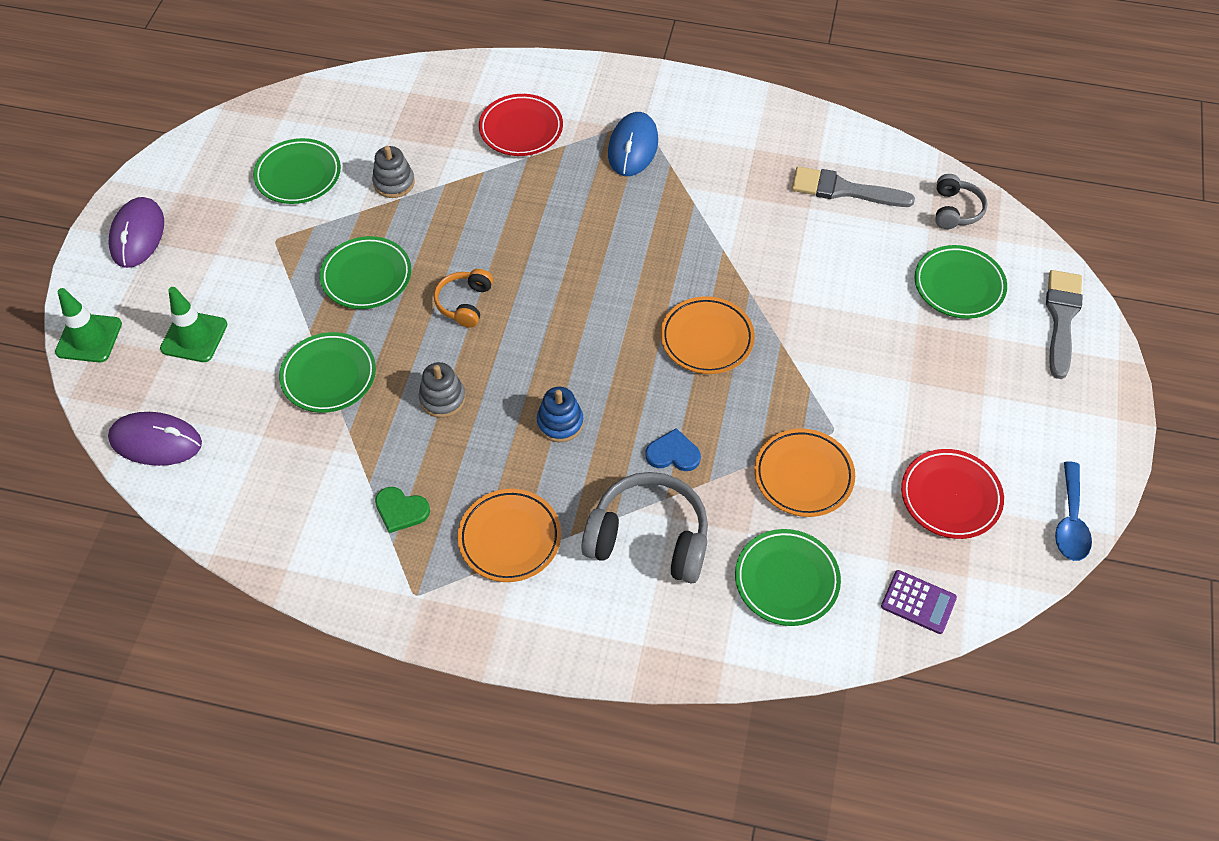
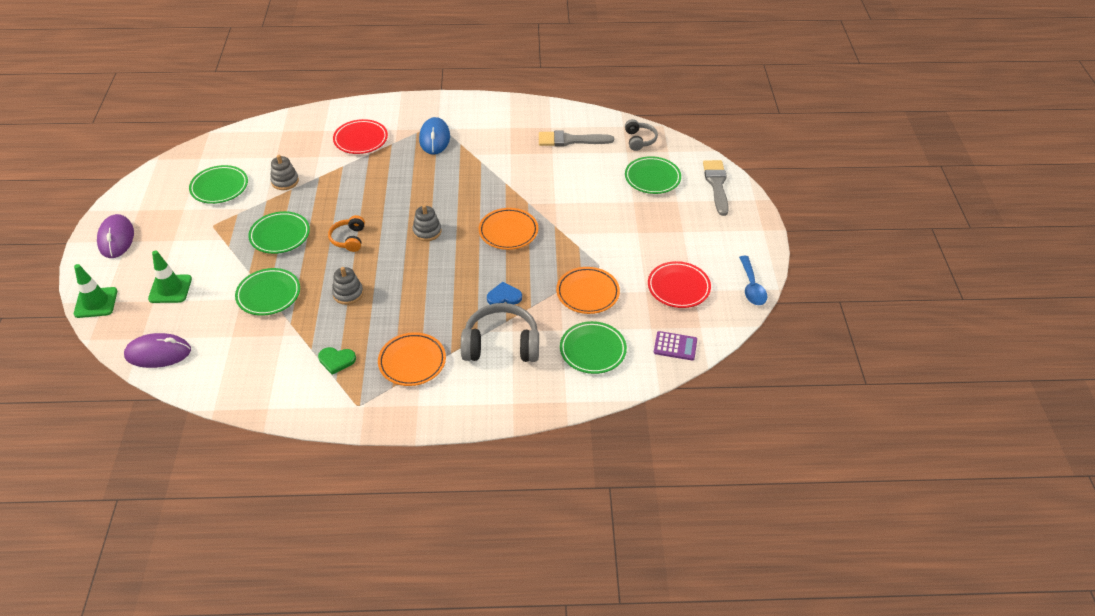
camera: 15 degrees left, 10 degrees down
(560, 423) = (428, 293): blue stacking toy -> none
(583, 313) = (427, 231): none -> grey stacking toy

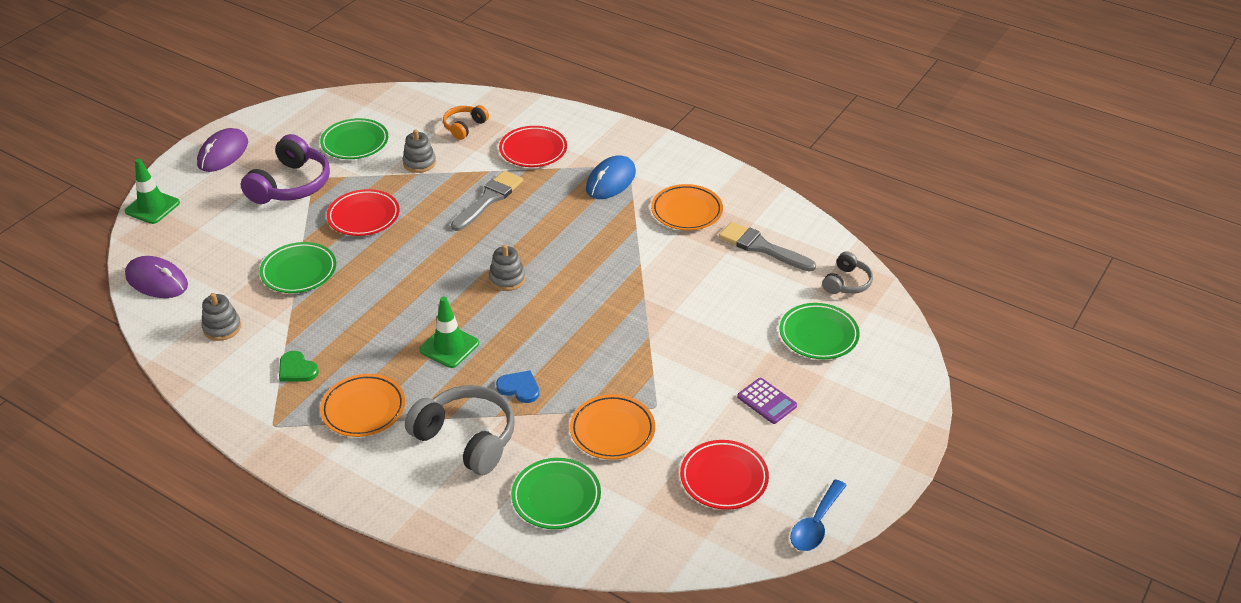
camera: 35 degrees right, 5 degrees down
(170, 289) = (222, 224): green traffic cone -> green traffic cone (449, 346)
(198, 238) = (291, 185): none -> purple headphones
(280, 235) = (364, 216): green plate -> red plate
(348, 293) = (370, 307): grey stacking toy -> grey stacking toy (222, 328)
(349, 239) = (423, 250): orange headphones -> orange headphones (464, 127)
(508, 231) = (591, 319): orange plate -> orange plate (686, 211)
(675, 346) = (653, 543): purple calculator -> purple calculator (766, 401)
(716, 185) = (893, 380): grey brush -> grey brush (488, 199)

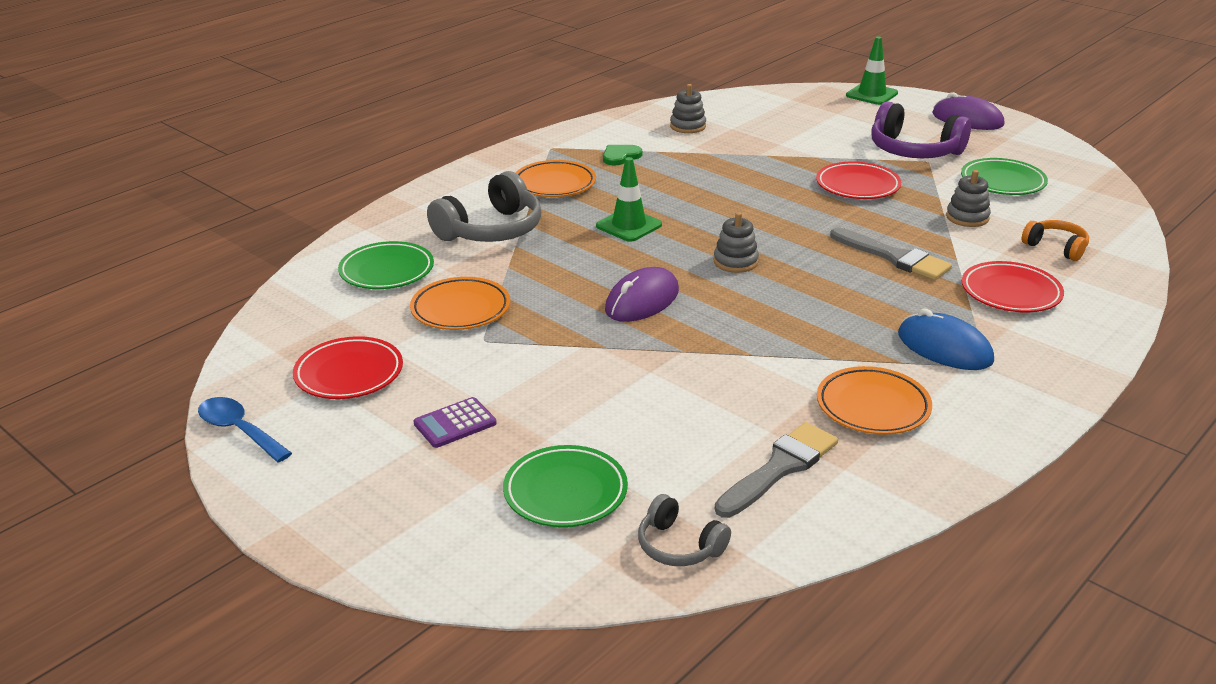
camera: 100 degrees right, 10 degrees down
(157, 281) = (760, 100): purple mouse -> purple mouse (642, 300)
(299, 271) = (765, 156): green plate -> none
(519, 388) = (551, 260): blue heart -> none

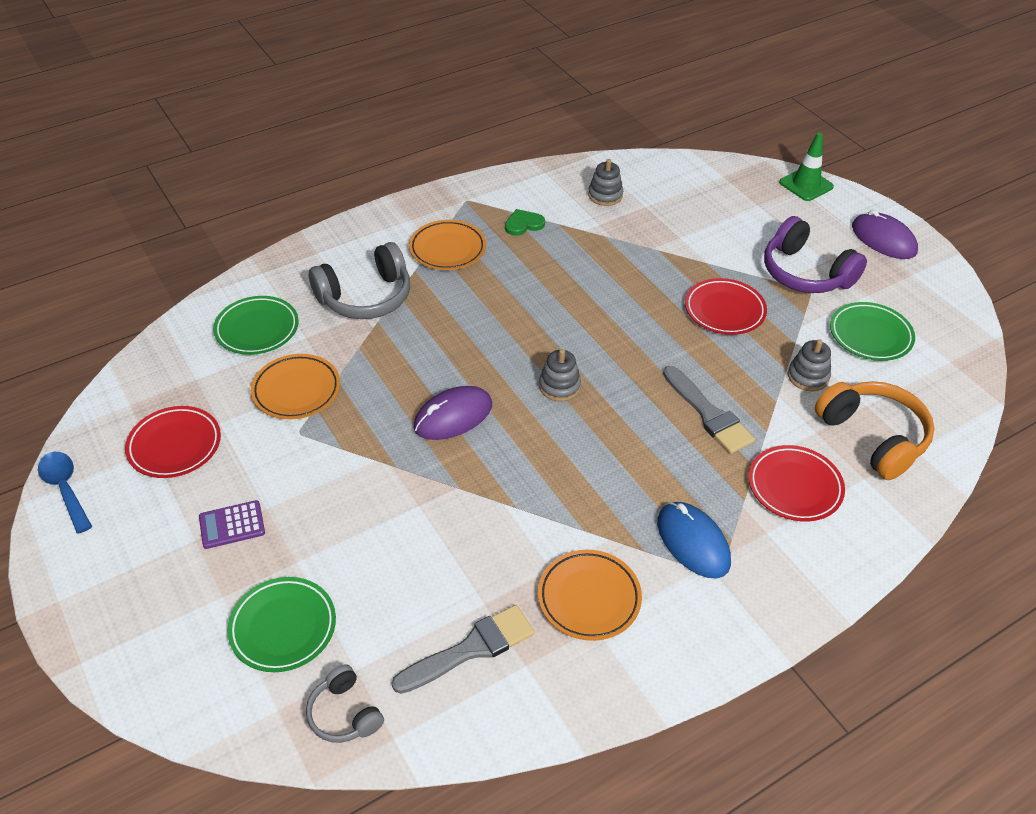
camera: 15 degrees right, 15 degrees up
(629, 225) = (487, 318): green traffic cone -> none
(1056, 247) = (873, 437): orange headphones -> orange headphones, size x1.80

